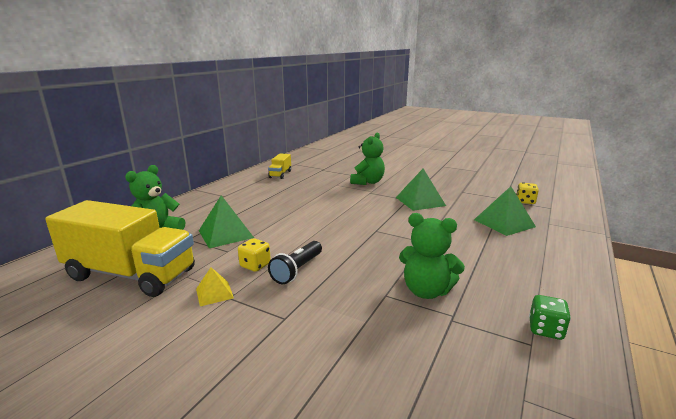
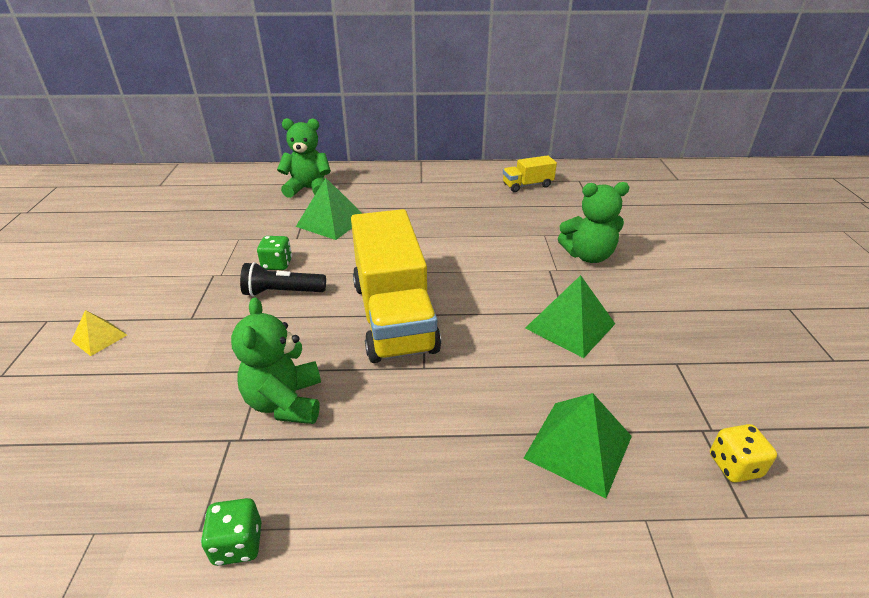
camera: 60 degrees right, 15 degrees up
(131, 274) = (227, 214): yellow truck -> yellow truck (393, 316)
(214, 293) = (216, 264): yellow pyramid -> yellow pyramid (99, 338)
(255, 265) = (277, 264): yellow dice -> green dice

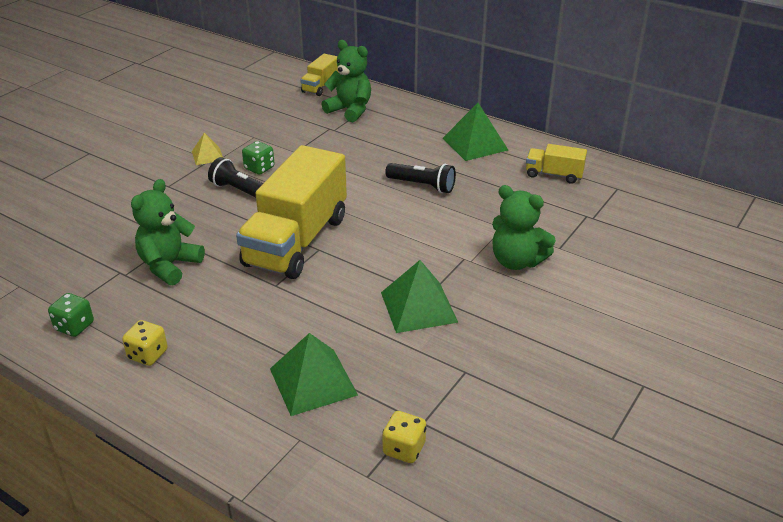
camera: 35 degrees right, 0 degrees up
(99, 338) = (107, 177): yellow pyramid -> yellow pyramid (207, 156)
(258, 178) = (320, 86): none -> yellow truck
(331, 221) = (336, 147): green pyramid -> green pyramid (475, 144)
(375, 524) = (148, 354): none -> yellow dice
(444, 226) = (422, 185): none -> black flashlight

